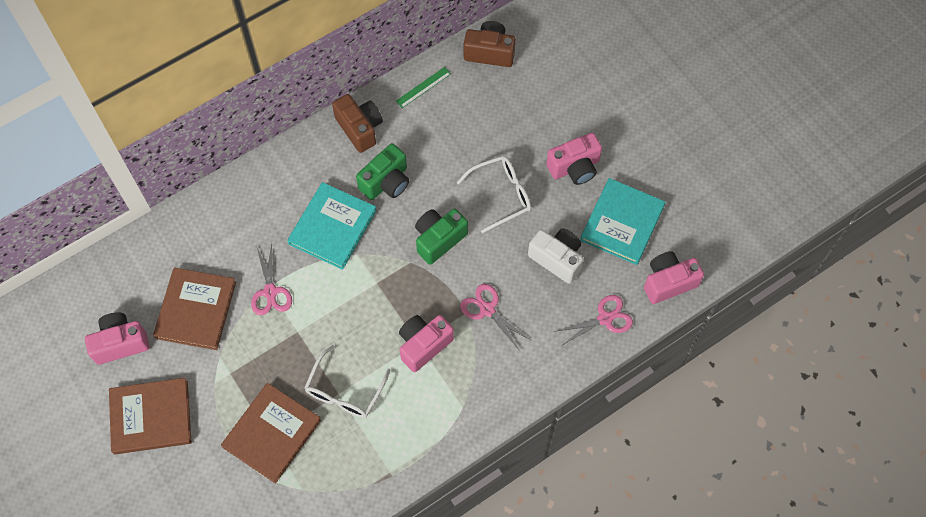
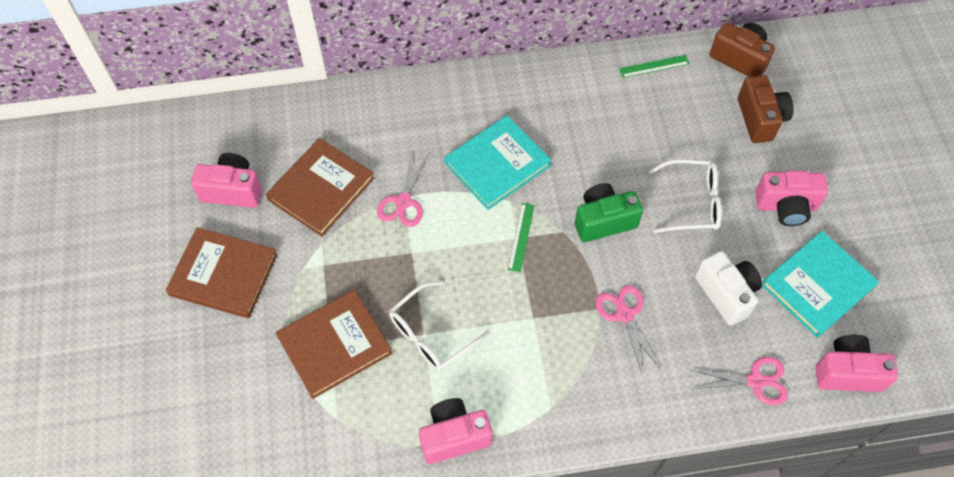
camera: 25 degrees right, 5 degrees down
(359, 128) = (570, 81): brown camera -> brown camera (760, 119)
(379, 281) = (521, 237): none -> green ruler
(386, 182) = (573, 142): green camera -> none
(423, 345) = (538, 323): pink camera -> pink camera (454, 436)

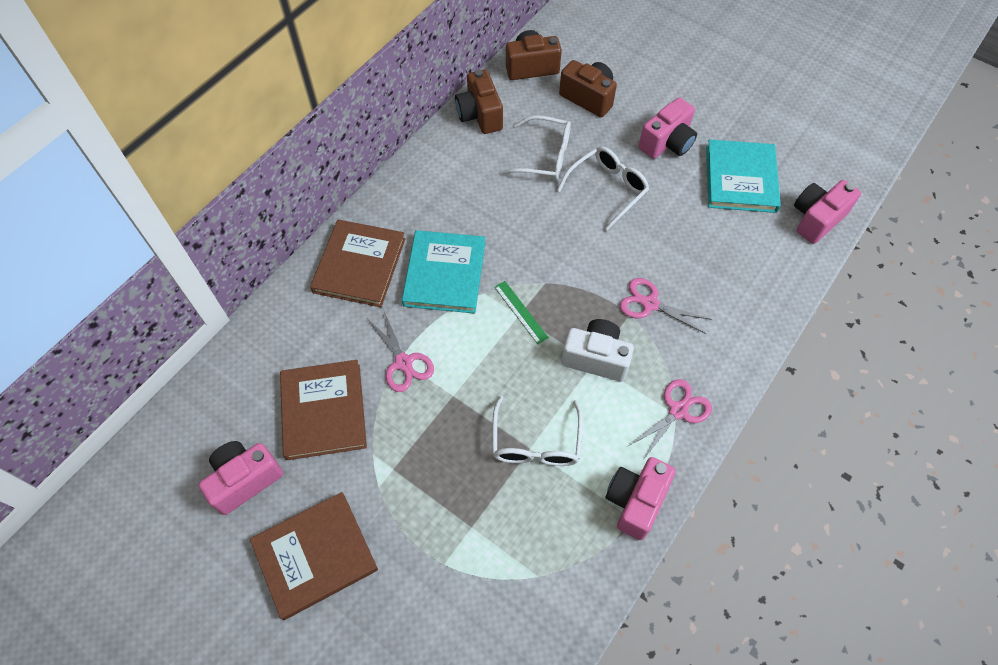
camera: 45 degrees left, 0 degrees up
(334, 345) = (472, 522): brown book -> brown book (359, 265)
(603, 221) = (564, 251): green camera -> none
(654, 66) = (480, 115): green ruler -> brown camera
(669, 138) = (545, 156): none -> white glasses
(726, 293) = (695, 232): white camera -> white camera (596, 358)
(755, 381) = (774, 273): pink scissors -> pink scissors (678, 410)

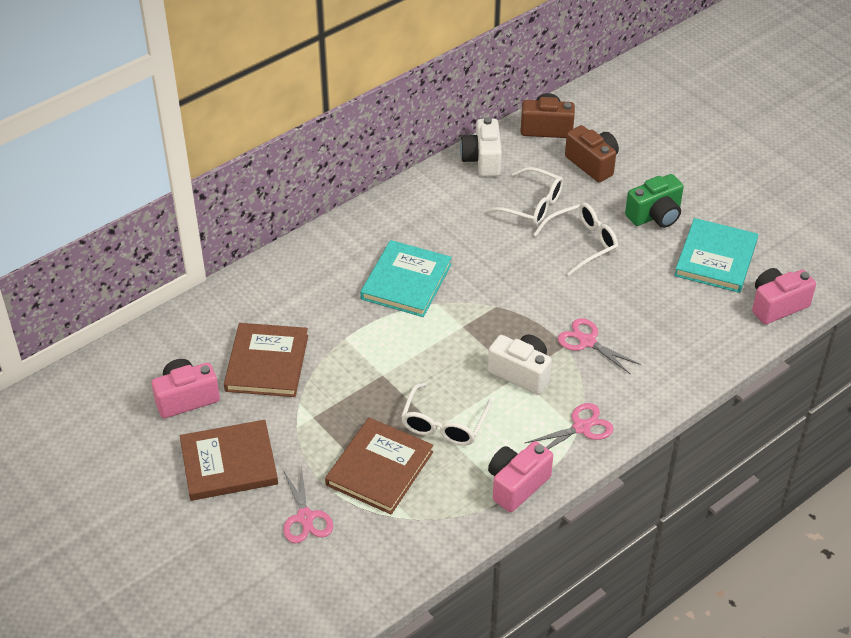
camera: 15 degrees right, 15 degrees down
(359, 265) = (332, 260): brown book -> brown book (379, 468)
(403, 363) = (347, 341): pink scissors -> pink scissors (305, 517)
(480, 115) = (482, 160): brown camera -> white camera
(521, 312) = (465, 324): green ruler -> none
(667, 143) = (655, 215): pink camera -> green camera

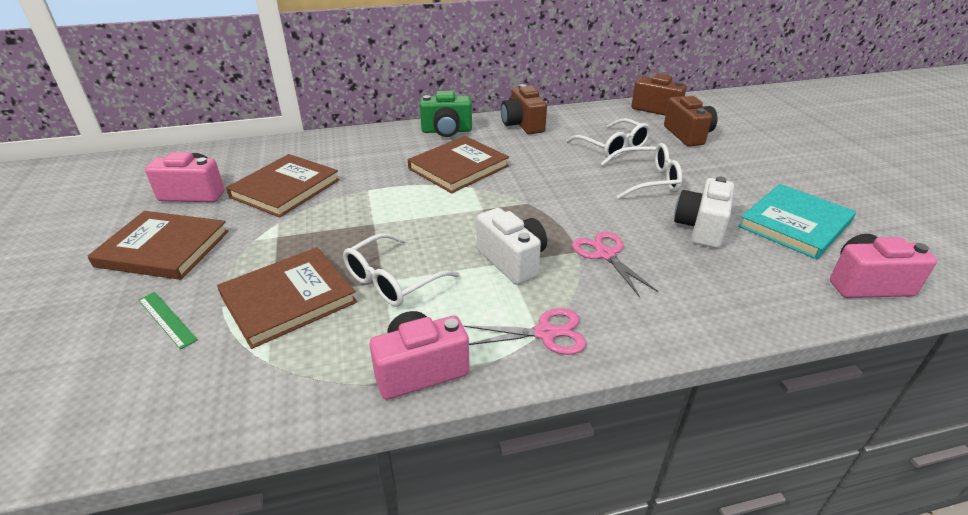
camera: 25 degrees right, 10 degrees down
(305, 517) = (167, 319): pink scissors -> green ruler
(406, 281) = (458, 167): turquoise book -> brown book
(427, 197) = (522, 125): none -> brown camera
(482, 160) = (587, 115): white camera -> white camera (701, 228)
(655, 215) = (736, 178): green camera -> green camera (446, 131)

